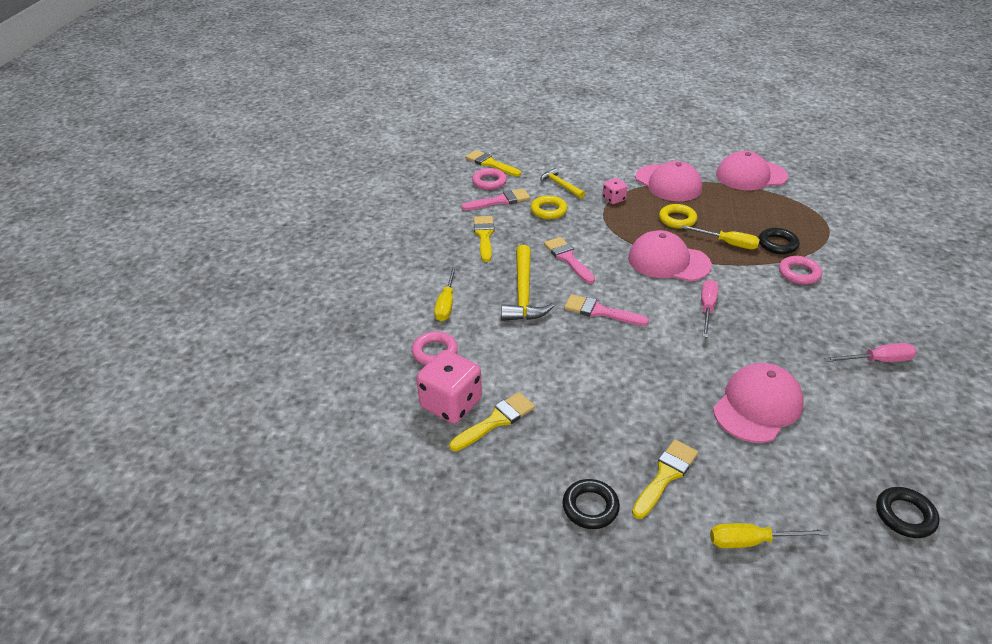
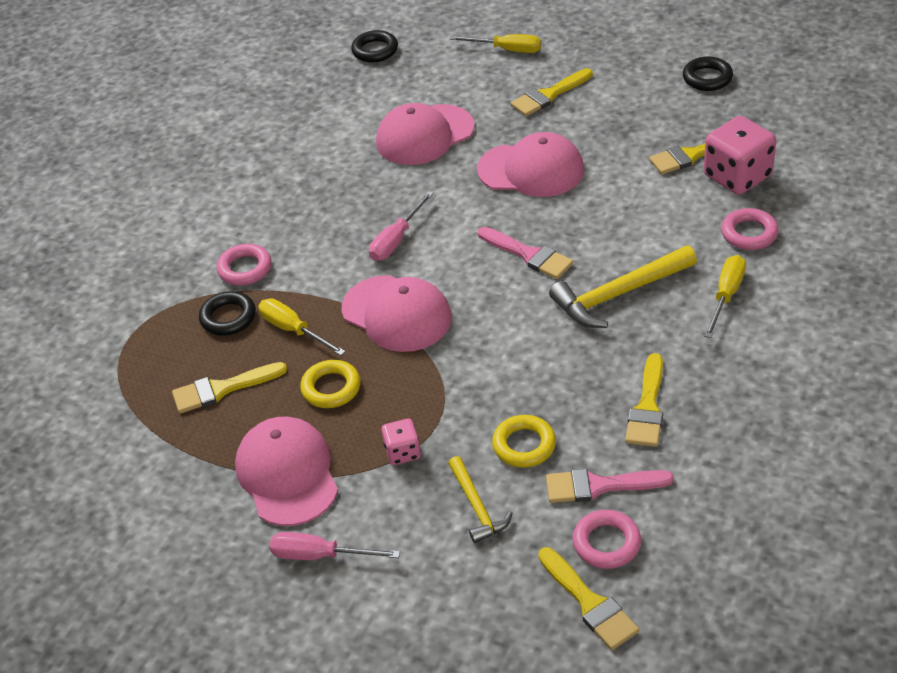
camera: 160 degrees left, 5 degrees up
(523, 294) = (618, 294): yellow hammer -> yellow hammer turned 135 degrees counterclockwise
(568, 258) = (534, 342): pink brush -> none
(590, 507) = (626, 83): black ring -> black ring (707, 78)
(741, 210) = (222, 389): none -> yellow brush
(751, 176) = (137, 466): pink cap -> pink cap (531, 170)
(878, 361) = (267, 158): pink screwdriver -> pink screwdriver (320, 555)

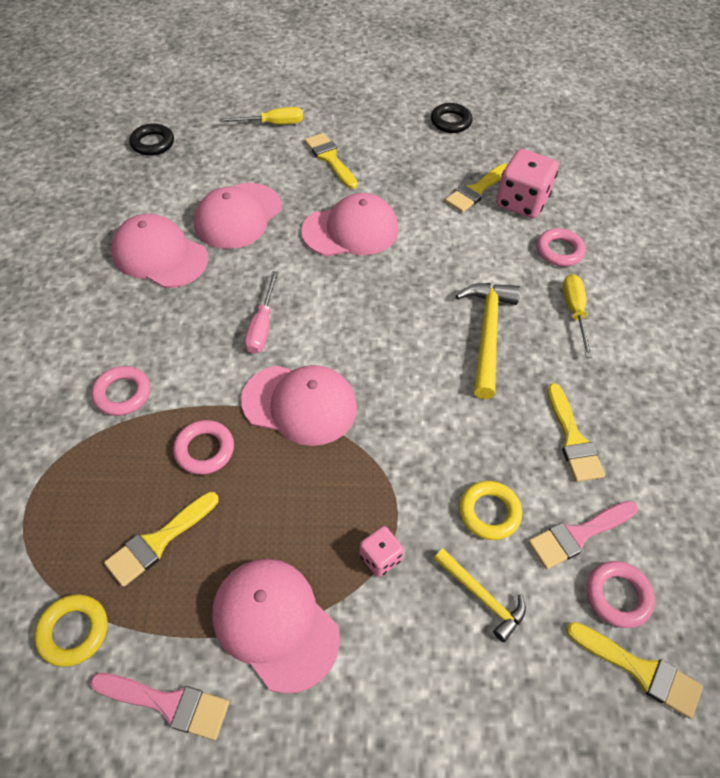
camera: 30 degrees left, 10 degrees up
(228, 317) = (128, 454): black ring -> none
(293, 330) = (204, 450): yellow screwdriver -> pink ring
(320, 555) = (356, 714): pink screwdriver -> none
(331, 388) = (274, 505): yellow ring -> yellow ring (73, 631)
(332, 157) = (160, 255): none -> pink cap
(529, 255) = (391, 313): pink brush -> pink brush (168, 703)
(548, 95) = (330, 159): yellow brush -> yellow brush turned 120 degrees clockwise
(618, 294) = (487, 333): yellow hammer -> yellow hammer turned 150 degrees clockwise

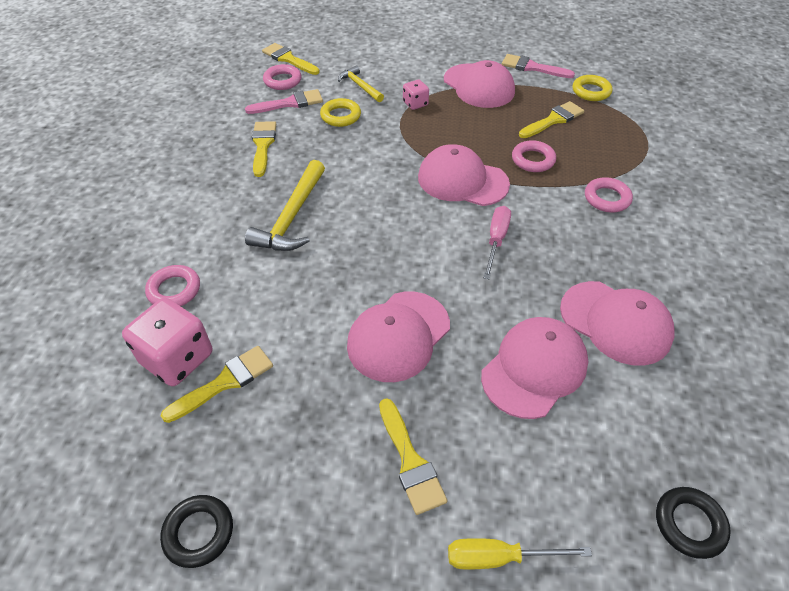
camera: 170 degrees left, 5 degrees down
(350, 230) = (398, 336): pink cap -> pink cap turned 45 degrees counterclockwise
(574, 312) = (201, 228): yellow screwdriver -> none

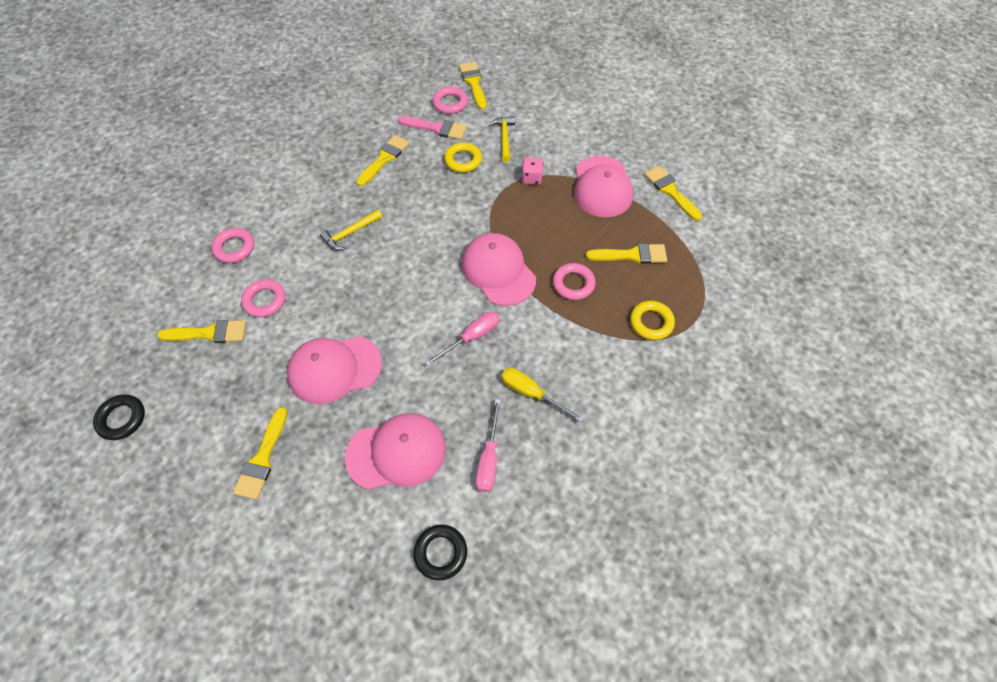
camera: 35 degrees right, 10 degrees up
(177, 358) = (198, 299): pink dice -> none
(291, 217) = (350, 233): yellow hammer -> yellow hammer, size x0.60
(499, 557) = (254, 553): yellow screwdriver -> yellow screwdriver (531, 393)
(532, 67) = (670, 191): pink brush -> yellow brush
(591, 91) = (698, 244): yellow ring -> yellow ring (651, 322)
(607, 198) = (596, 354): pink ring -> pink ring (265, 300)
(615, 322) = (489, 458): pink cap -> pink screwdriver
(689, 524) = (383, 625): black ring -> black ring (440, 553)

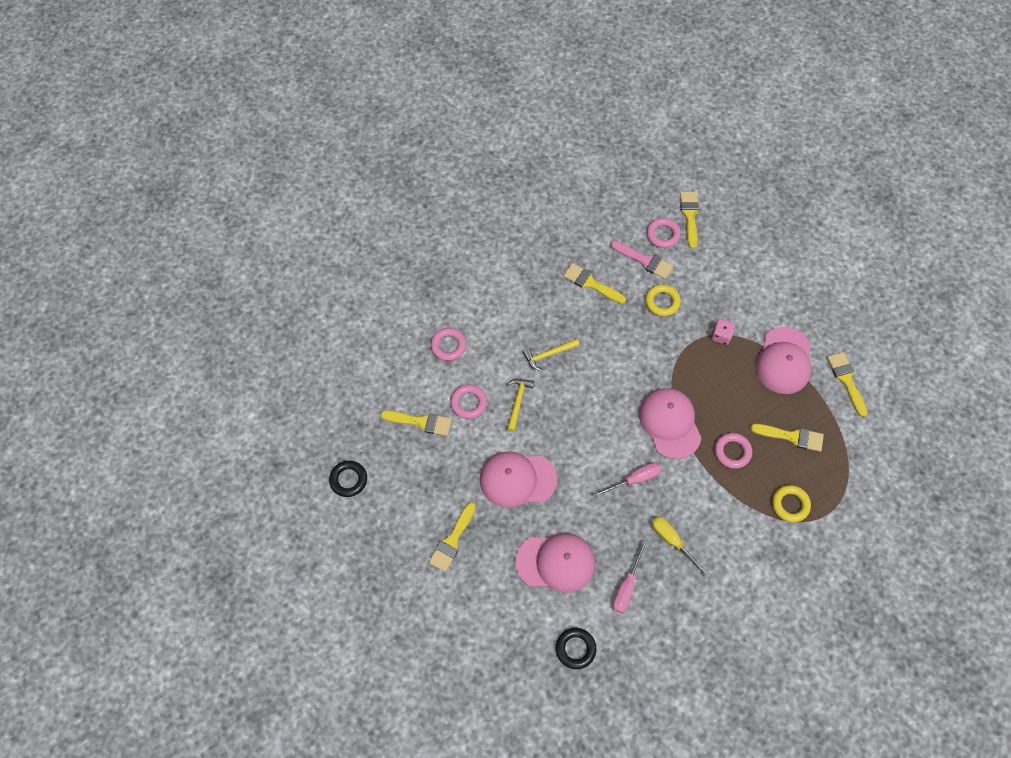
camera: 15 degrees right, 5 degrees up
(384, 158) = (591, 283): yellow brush -> yellow brush turned 105 degrees counterclockwise
(504, 138) = (706, 286): yellow hammer -> yellow hammer (518, 401)

